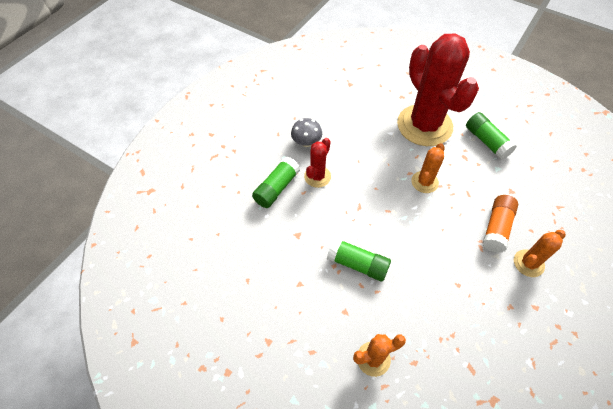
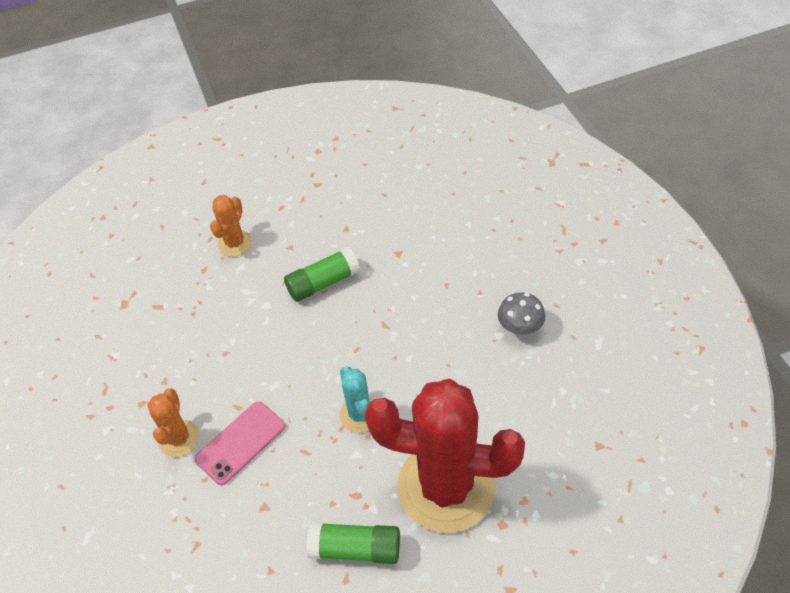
camera: 130 degrees right, 5 degrees down
(276, 188) = (471, 263): green glue stick -> none
(317, 176) = (457, 309): red cactus -> none
(424, 182) = (360, 414): orange cactus -> turquoise cactus
(496, 228) = (240, 442): orange glue stick -> pink phone

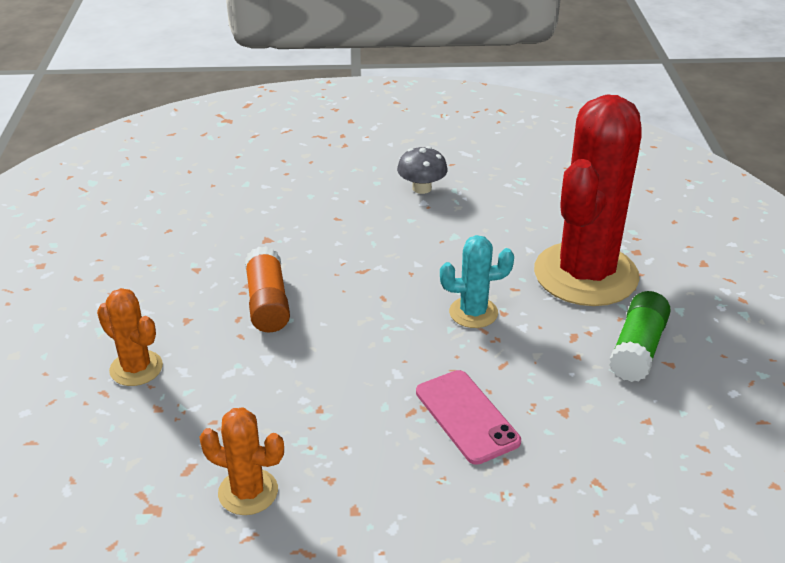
camera: 75 degrees left, 15 degrees down
(179, 438) = (433, 476): orange cactus -> orange cactus (248, 492)
(323, 283) = (268, 303): green glue stick -> orange glue stick

